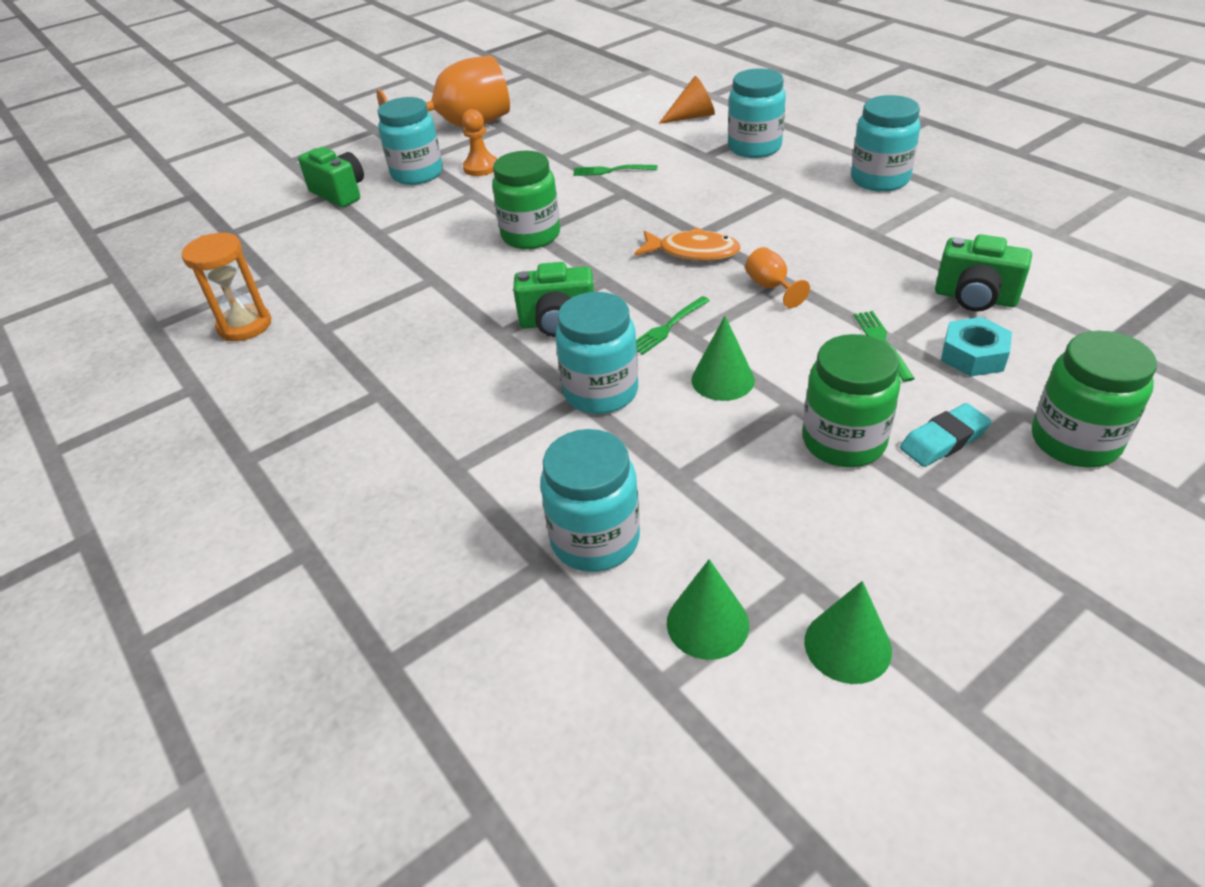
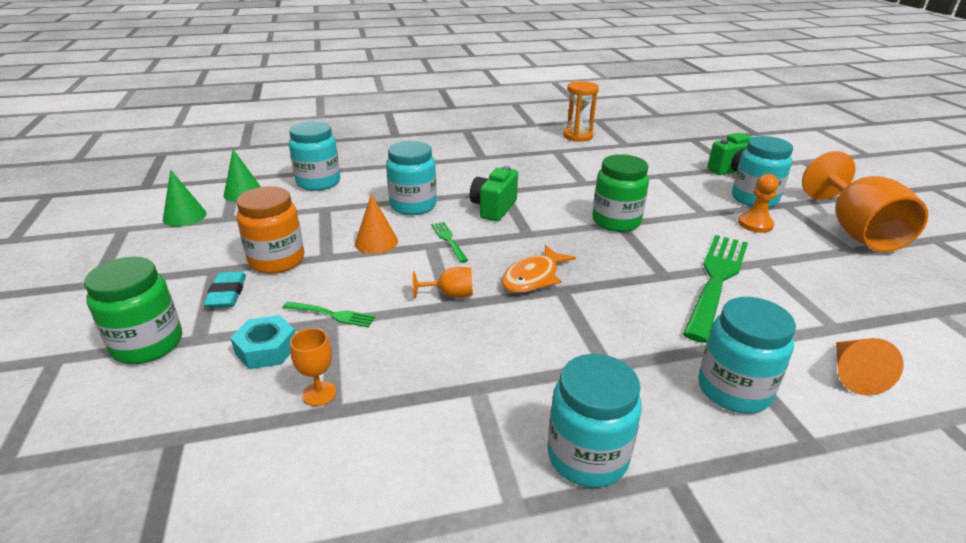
camera: 110 degrees right, 10 degrees down
(612, 170) = (716, 281): green fork -> green fork, size x2.21
(722, 380) = (376, 242): green cone -> orange cone
(843, 441) = (277, 260): green jar -> orange jar
(975, 298) = (319, 393): green camera -> orange goblet

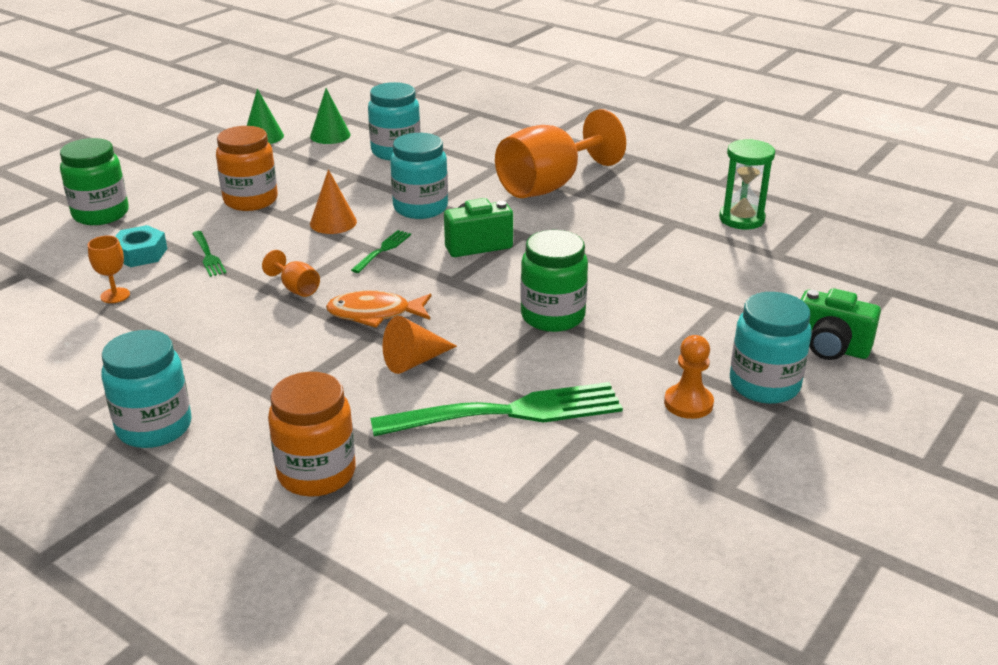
camera: 50 degrees right, 0 degrees up
(227, 294) = (185, 207): turquoise eraser -> none
(578, 136) = (741, 219): orange hourglass -> green hourglass
(734, 390) = (316, 473): turquoise jar -> orange jar
(853, 374) = (423, 540): orange cone -> orange cone (414, 361)
(856, 231) = (791, 483): orange goblet -> orange goblet (549, 185)

